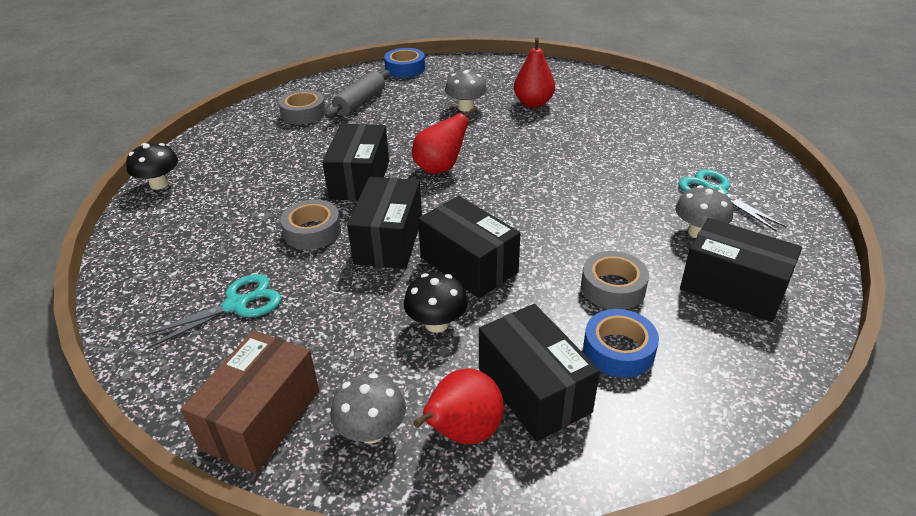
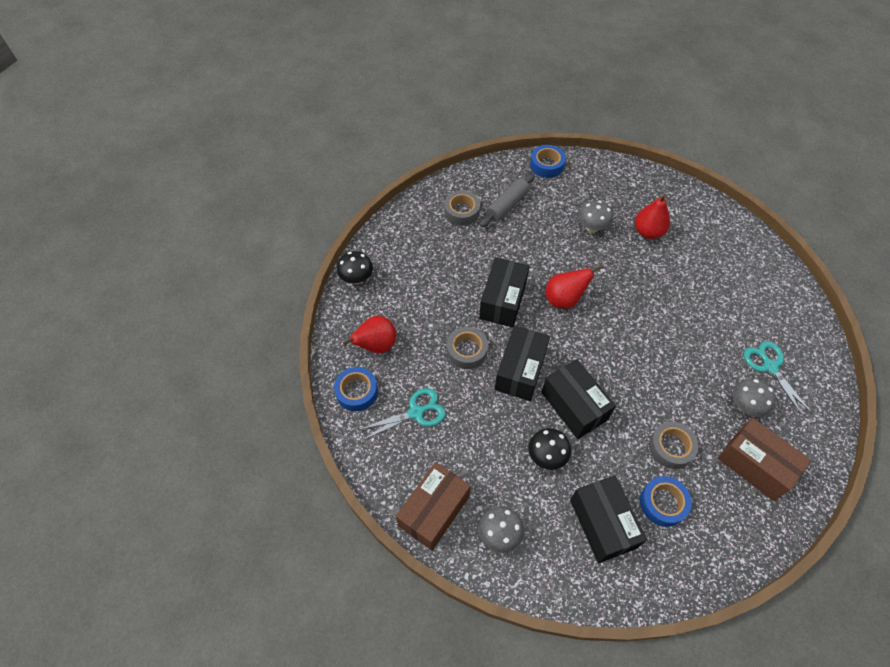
camera: 10 degrees right, 20 degrees up
(146, 295) = (357, 392): none -> blue tape
(462, 433) = (554, 547): red pear -> red pear (376, 345)
(733, 288) = (755, 465): black box -> brown box

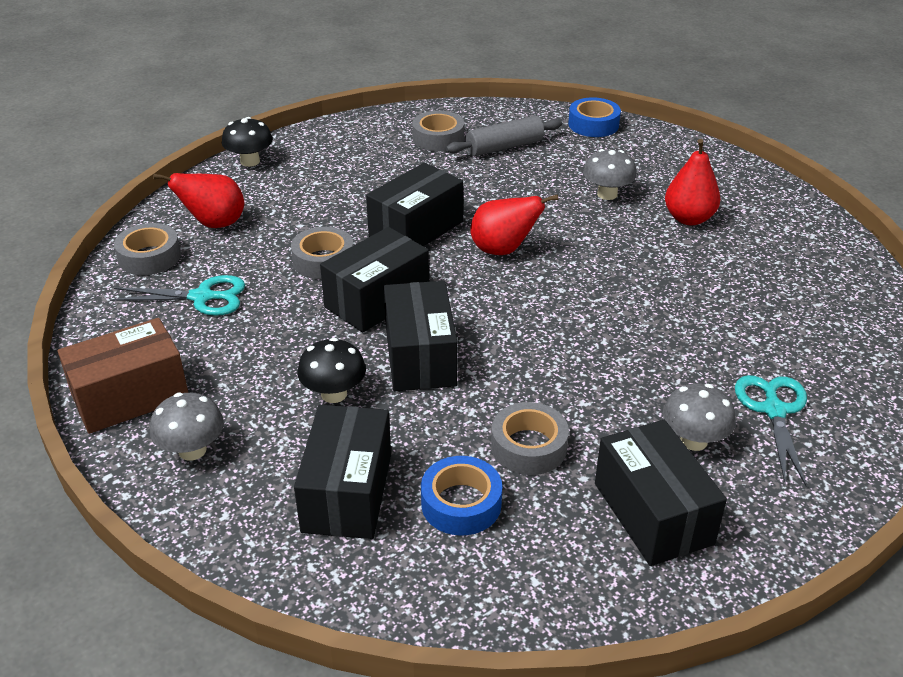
camera: 25 degrees right, 20 degrees down
(357, 392) = (149, 257): blue tape -> grey tape
(755, 465) = (653, 513): brown box -> black box

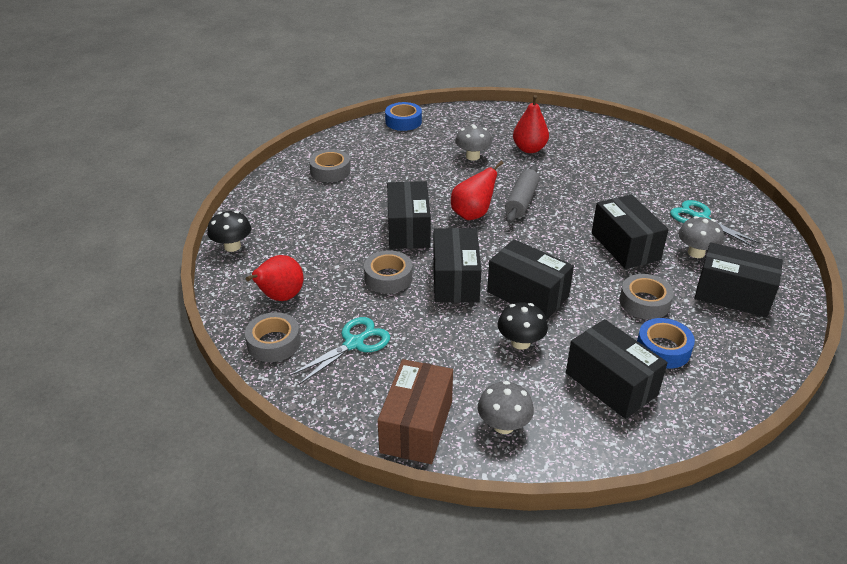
camera: 45 degrees left, 0 degrees up
(504, 147) = (377, 157): grey rolling pin -> grey rolling pin (521, 201)
(615, 379) = (625, 246): none -> black box

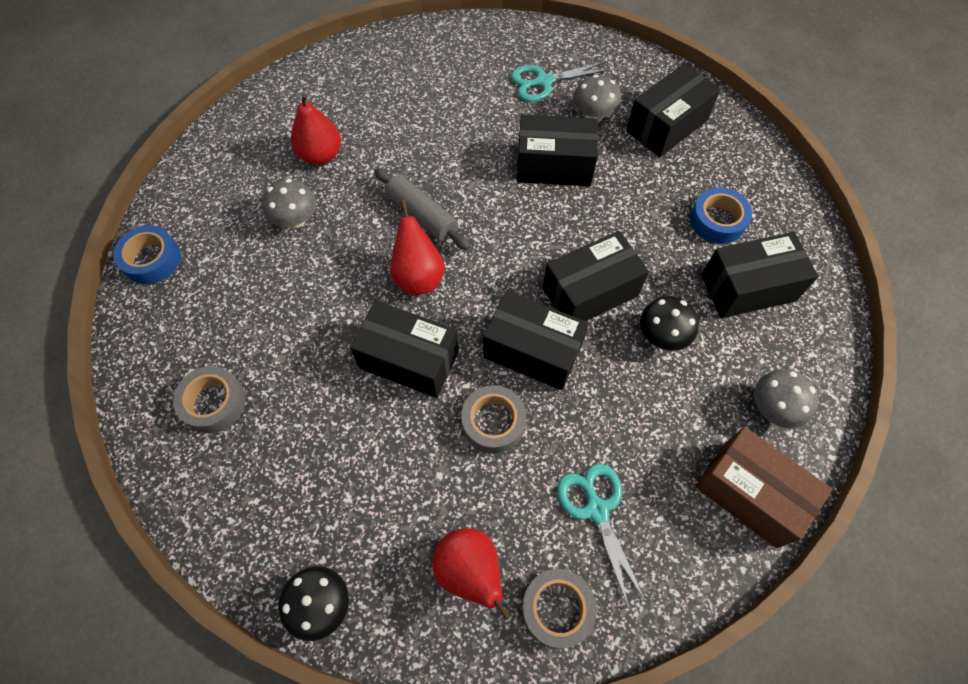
camera: 65 degrees left, 25 degrees up
(644, 302) = (647, 198): grey tape -> none

